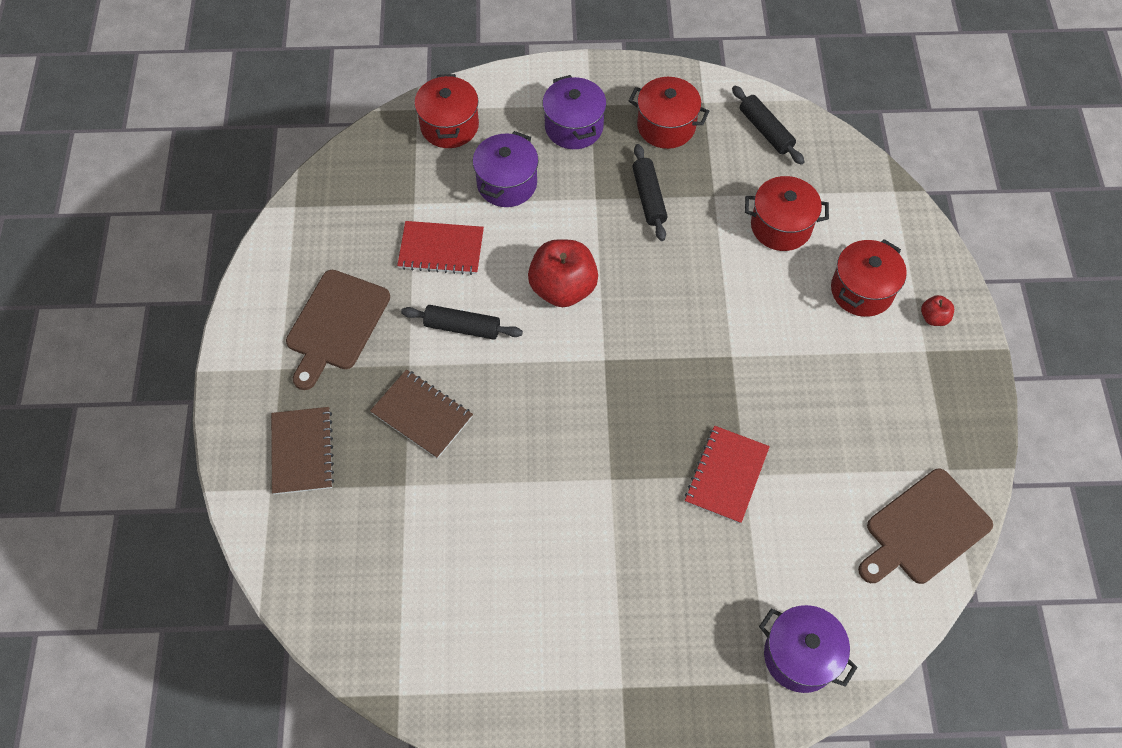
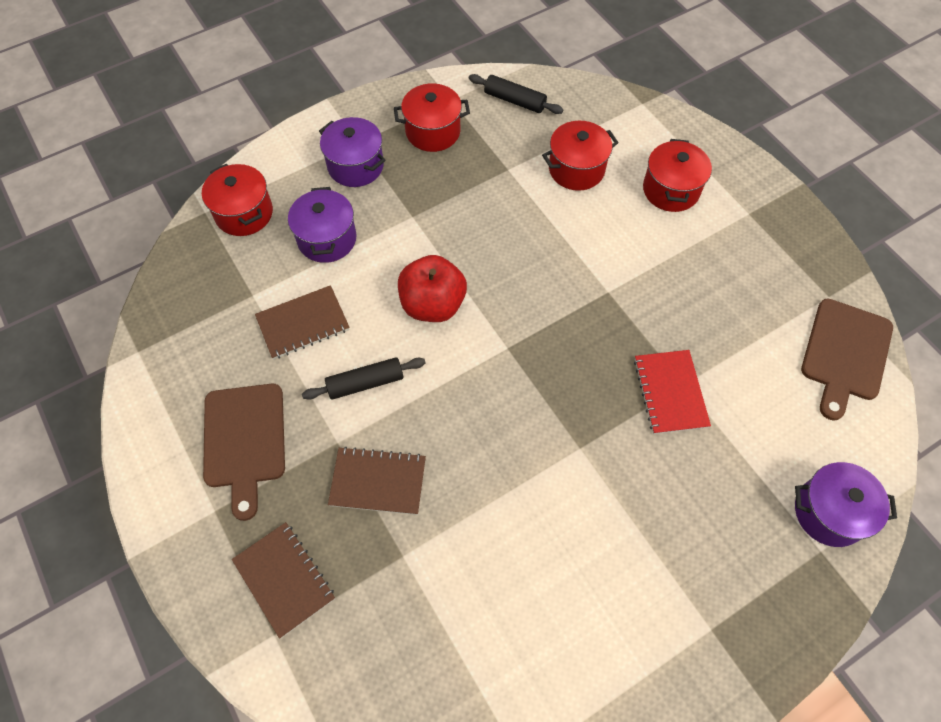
camera: 30 degrees left, 0 degrees up
(441, 249) = (303, 324): red notebook -> brown notebook
(648, 197) = (456, 195): black rolling pin -> none
(933, 317) = (737, 185): red apple -> none

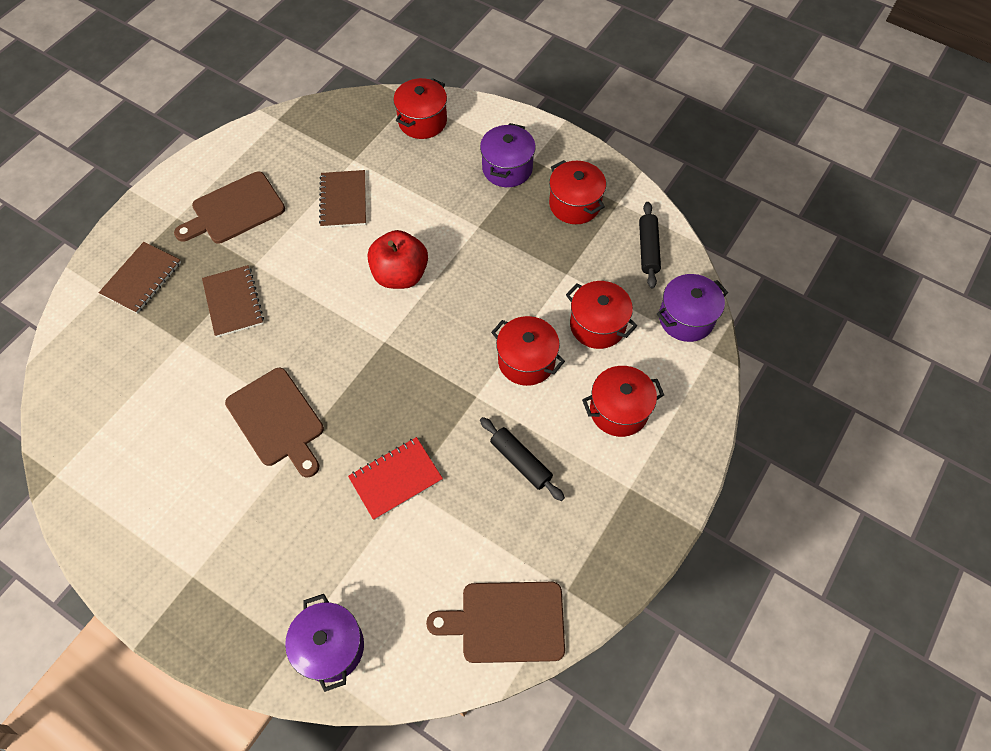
camera: 65 degrees right, 0 degrees up
(303, 324) = (343, 200): brown notebook -> brown notebook turned 45 degrees clockwise
(327, 239) = (426, 181): purple pot -> purple pot (686, 318)
(365, 383) = (310, 260): black rolling pin -> black rolling pin (521, 461)
(556, 482) = (277, 420): none -> brown cutting board
(588, 237) = (526, 361): none -> red pot

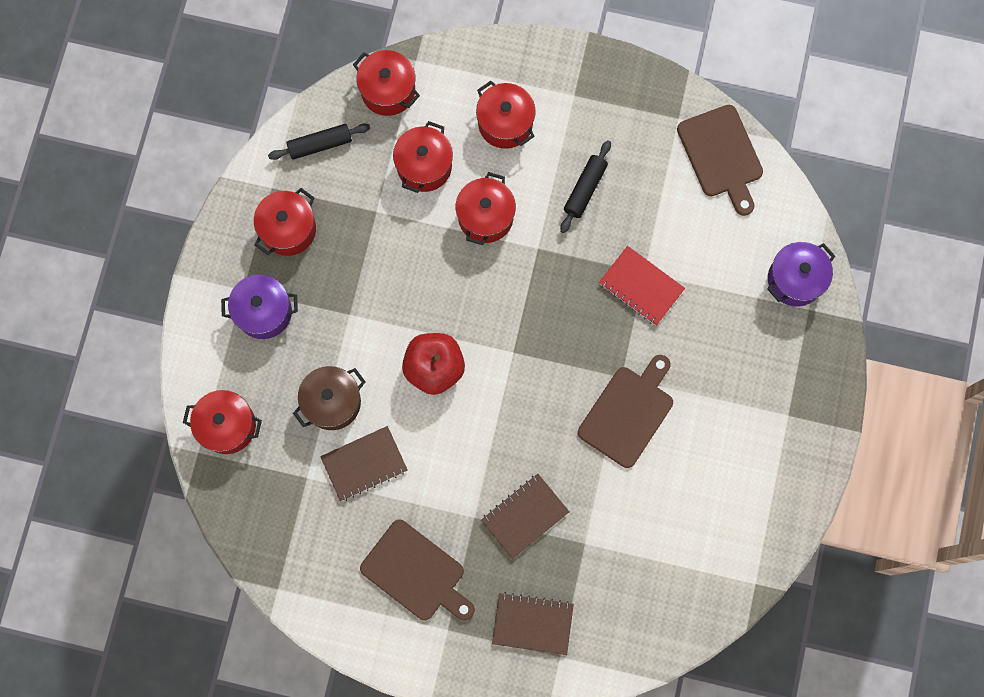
camera: 110 degrees left, 15 degrees up
(407, 193) = (332, 402): none -> brown pot
(686, 318) = (388, 91): purple pot -> red pot

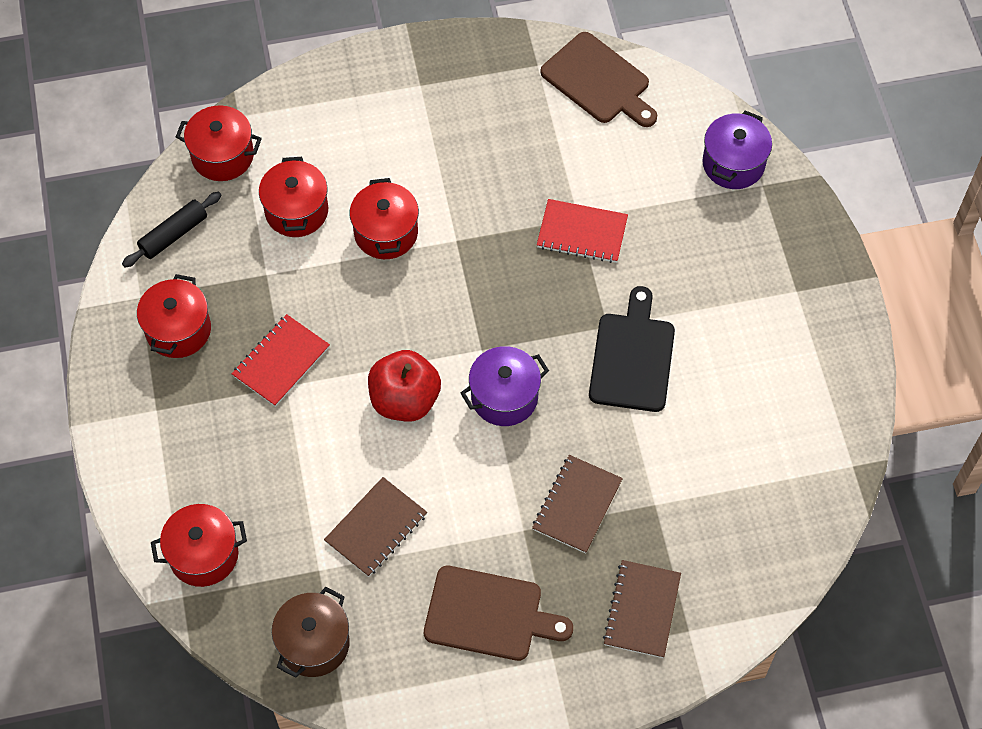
camera: 25 degrees left, 15 degrees down
(264, 312) = (190, 422): purple pot -> purple pot (504, 397)
(332, 402) = (310, 481): brown pot -> brown pot (314, 643)
(354, 292) = (281, 361): none -> red notebook
(505, 123) = (362, 138): red pot -> none
(532, 623) = (642, 610): brown notebook -> brown notebook turned 60 degrees counterclockwise
(585, 189) = (476, 166): black rolling pin -> none
(628, 413) = (632, 357): brown cutting board -> black cutting board

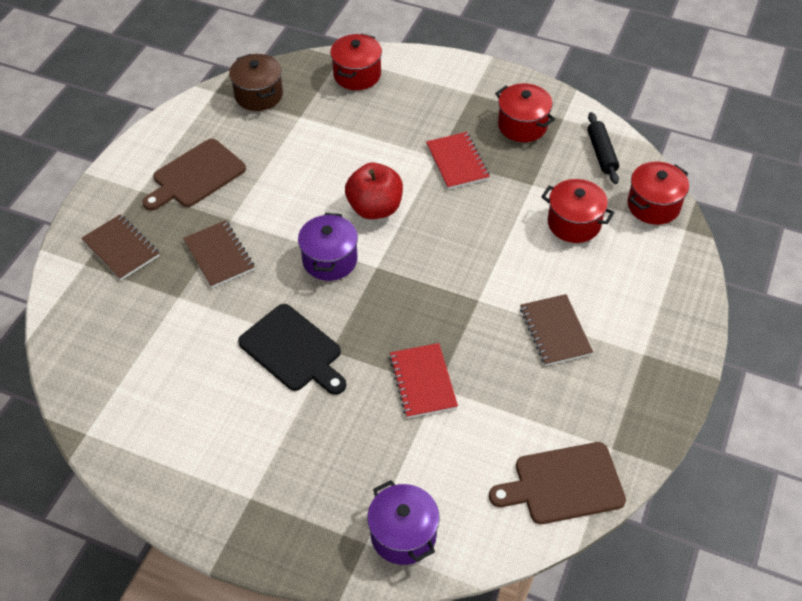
camera: 125 degrees right, 10 degrees down
(376, 528) = (301, 152): brown notebook -> brown notebook (555, 331)
(386, 233) = (516, 263): red pot -> none
(582, 233) = (423, 382): red notebook -> red notebook turned 60 degrees counterclockwise

